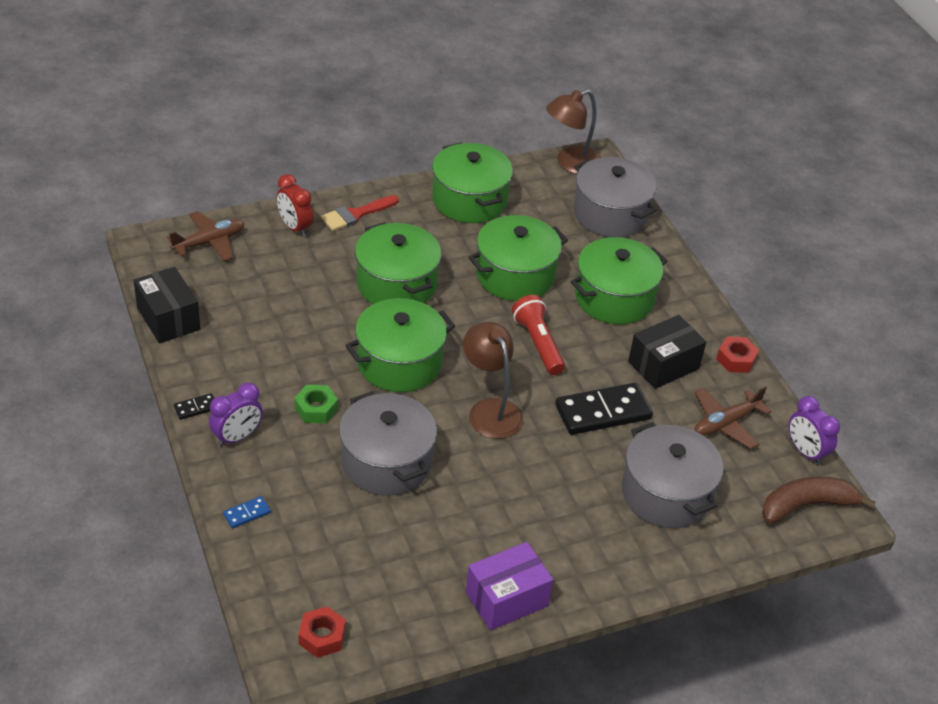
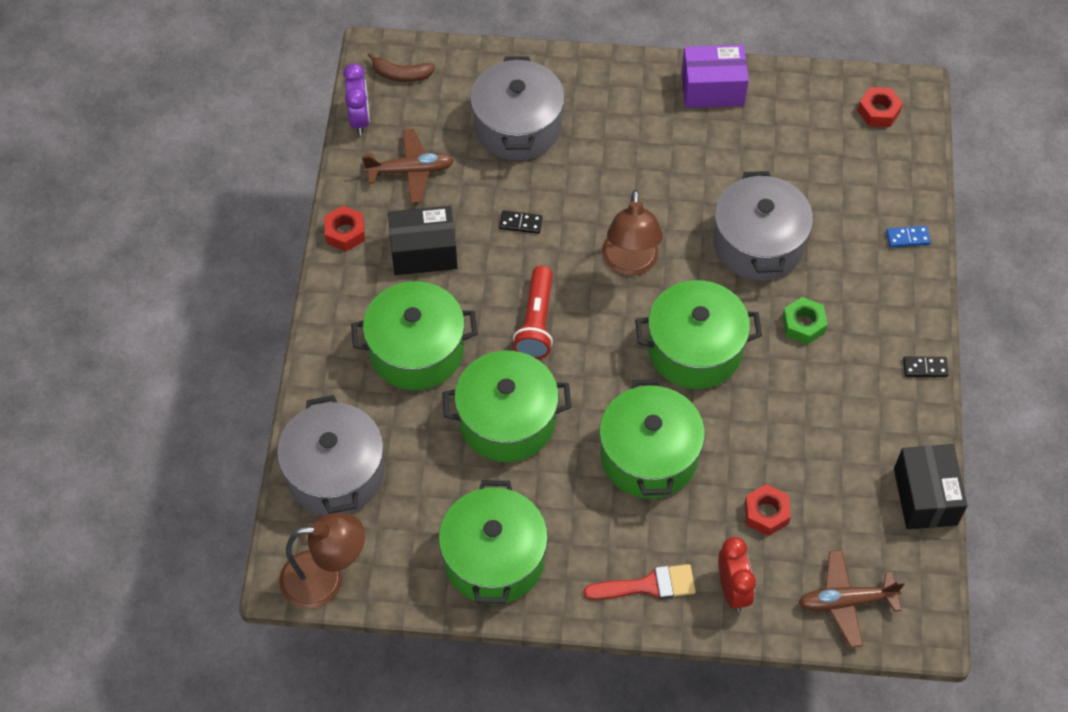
camera: 150 degrees left, 15 degrees up
(237, 437) = (893, 320): purple clock -> none
(290, 275) = (766, 513): none -> red nut
(603, 412) = (520, 223): black domino -> black domino, size x0.44
(806, 506) = (401, 74): brown banana -> brown banana, size x0.62

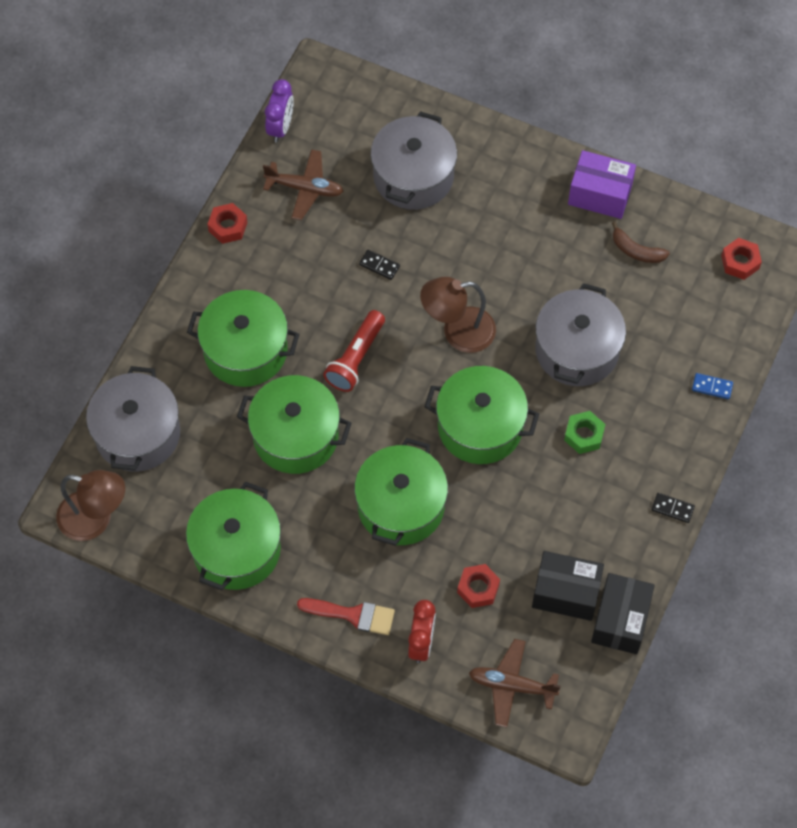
camera: 20 degrees right, 5 degrees up
(401, 74) = (333, 97): brown banana -> brown banana (636, 251)
(424, 252) = (286, 265): black box -> black box (566, 593)
(630, 263) = (458, 332): brown lamp -> brown lamp turned 60 degrees clockwise

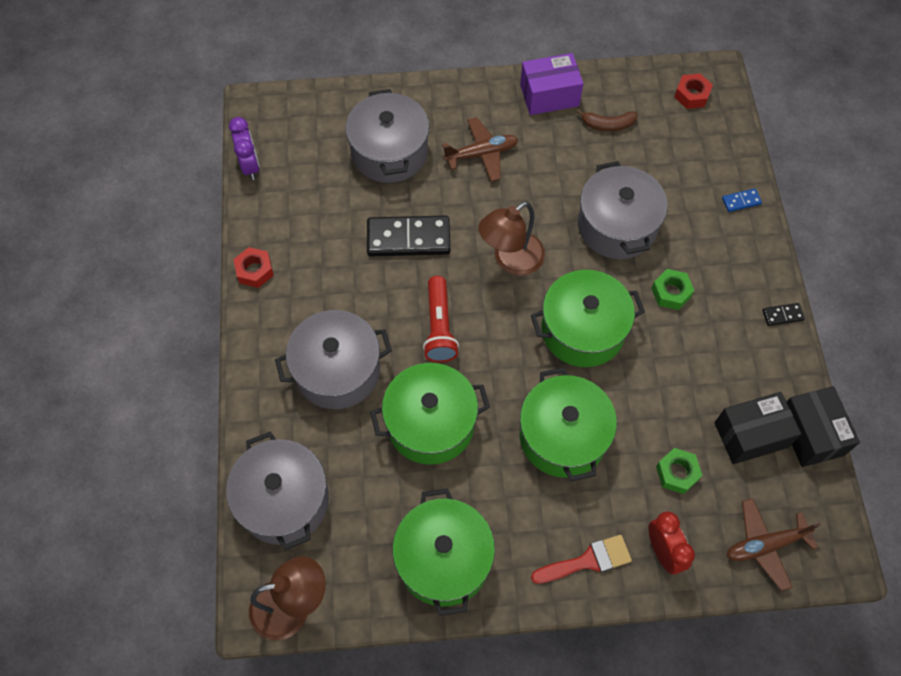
camera: 30 degrees left, 0 degrees up
(245, 350) = (337, 370): green pot -> grey pot
(305, 189) = (303, 206): brown plane -> brown plane (481, 154)
(379, 265) = (408, 238): black domino -> black domino, size x2.26
(478, 588) = (677, 473): red nut -> green nut

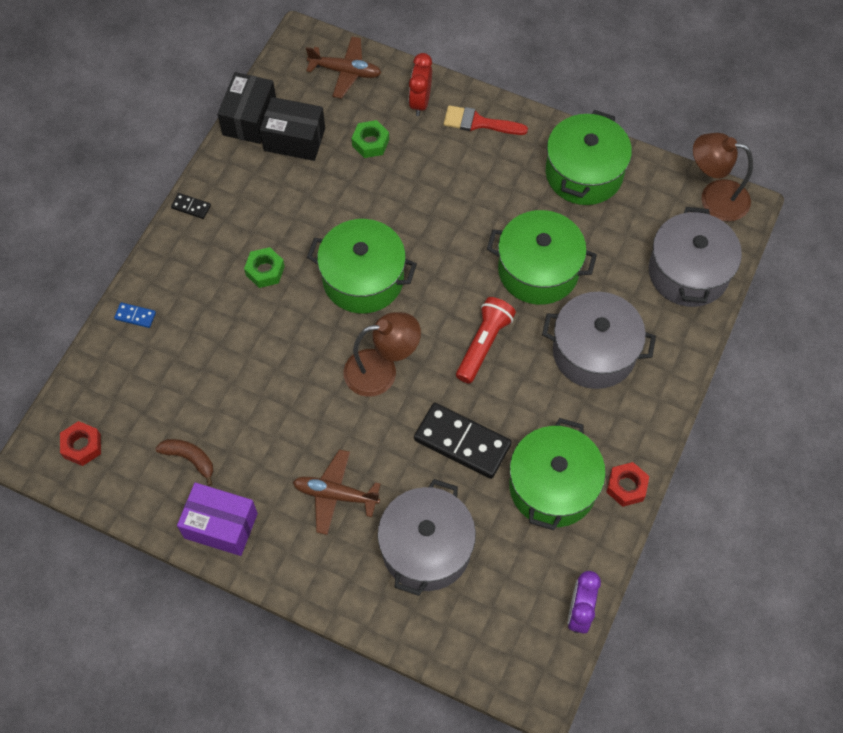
camera: 150 degrees left, 0 degrees up
(563, 436) = (438, 209): green pot -> green pot (552, 486)
(616, 226) = (263, 352): grey pot -> none

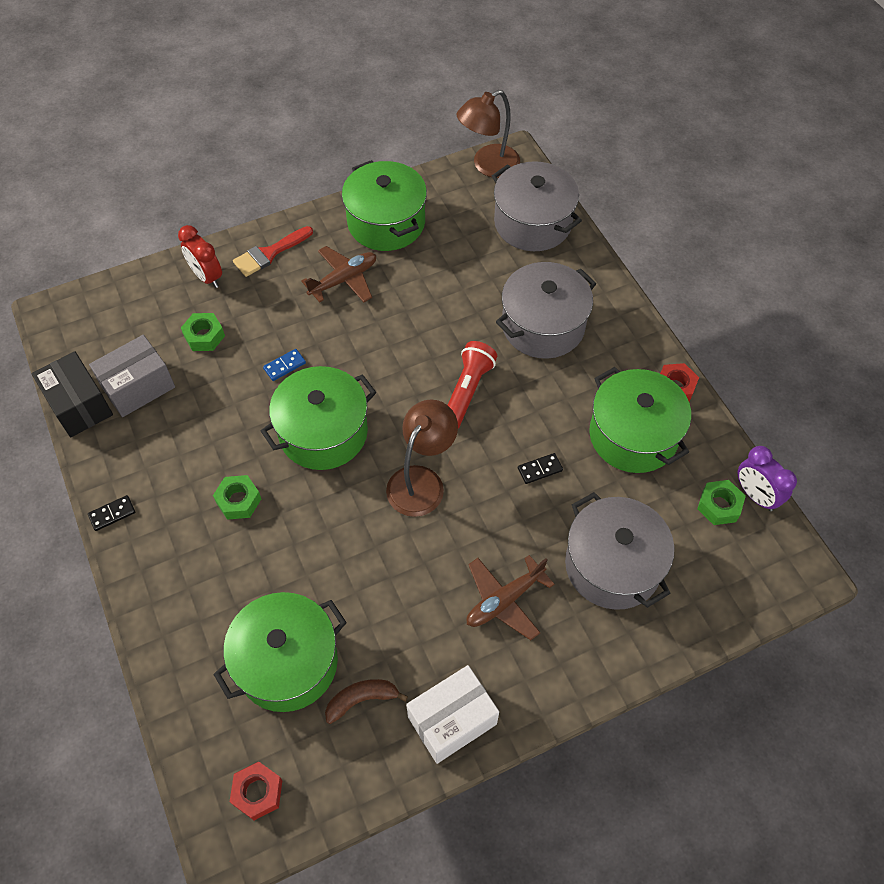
camera: 50 degrees left, 5 degrees down
(135, 316) = (171, 642): blue domino -> blue domino (284, 366)
(221, 525) = (452, 720): purple box -> white box
(294, 139) = (138, 387): black box -> grey box
(345, 72) = (119, 305): brown plane -> brown plane (344, 280)
(462, 442) = (540, 469): black domino -> black domino, size x0.44
(483, 344) = (467, 391): red flashlight -> red flashlight turned 45 degrees clockwise
(538, 270) = (438, 309): green pot -> green pot (287, 662)
(545, 590) = (719, 506): none -> green nut

